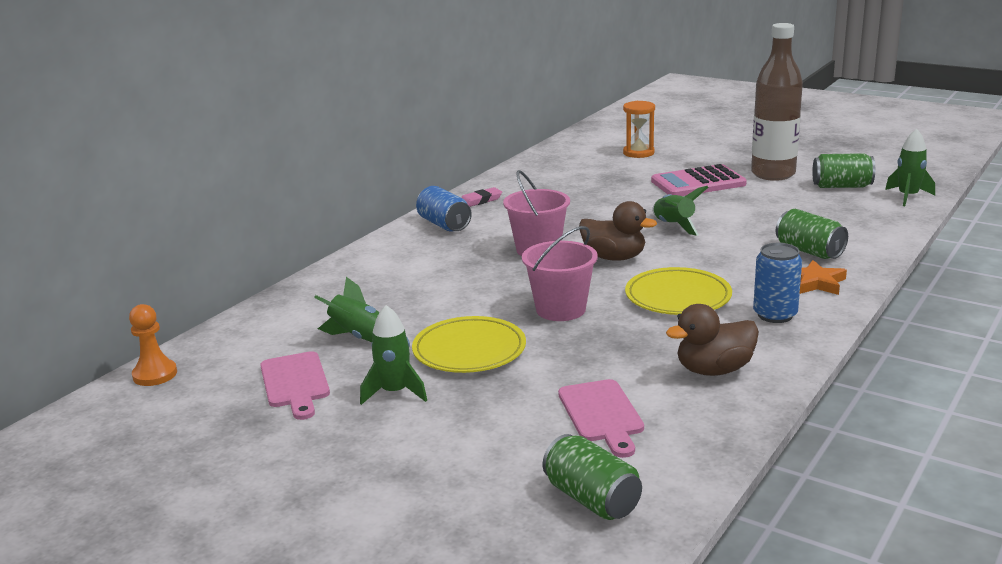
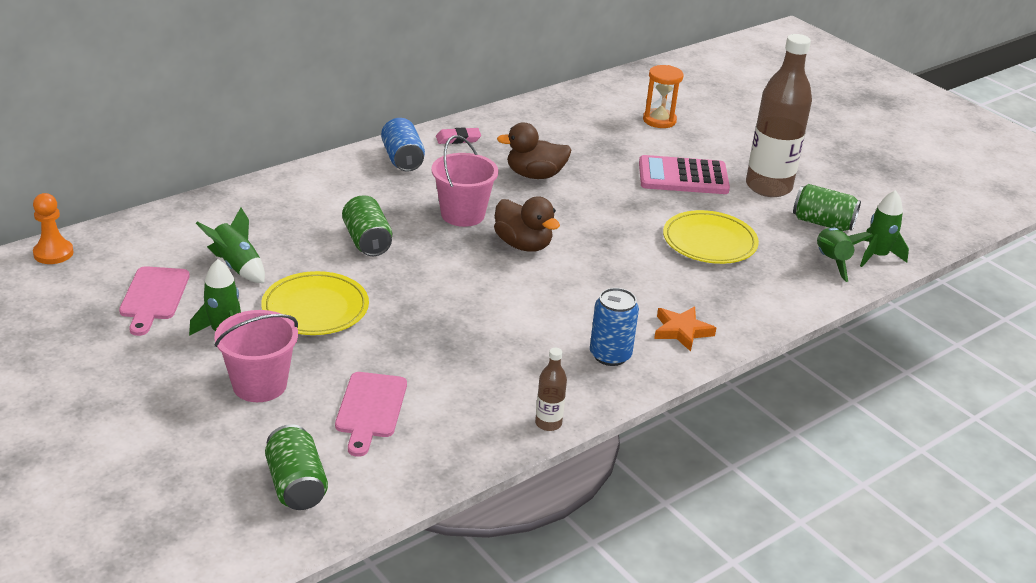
camera: 15 degrees right, 10 degrees up
(560, 309) = (426, 289): pink bucket -> pink bucket (259, 385)
(673, 226) = (611, 224): green rocket -> green rocket (831, 261)
(678, 297) = (541, 308): yellow plate -> yellow plate (709, 242)
(714, 370) = (502, 396): brown duck -> brown duck (535, 175)
(778, 379) = (548, 423): none -> brown bottle
(809, 251) = (712, 293): green can -> green can (367, 241)

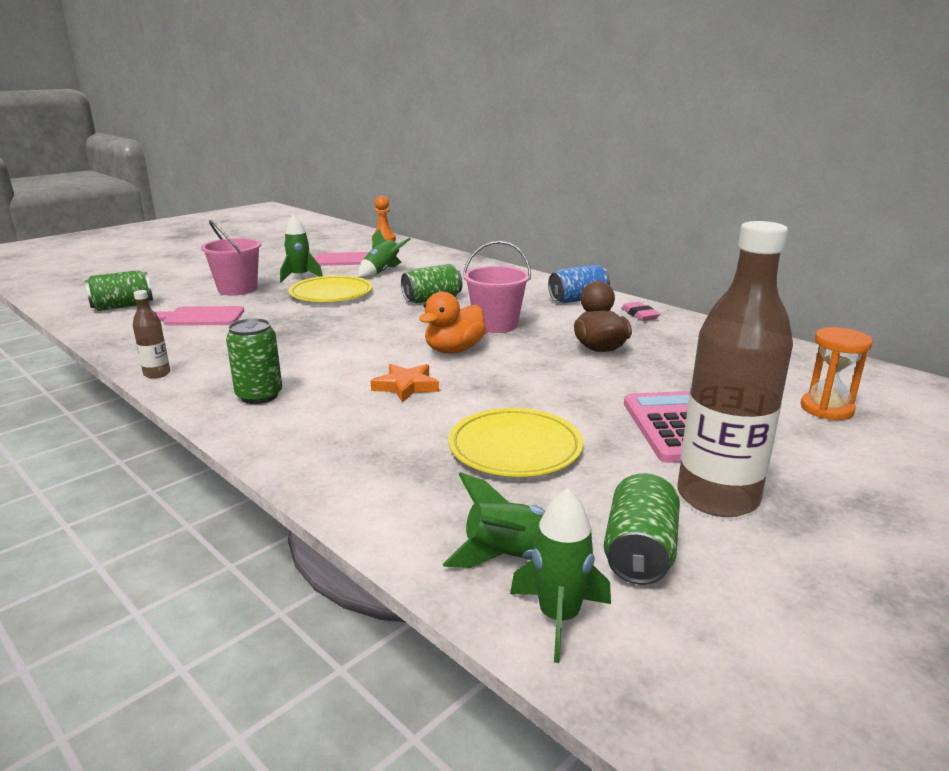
camera: 85 degrees right, 10 degrees down
(523, 245) = (454, 350): brown duck -> orange duck
(610, 355) = (259, 396): blue can -> green can
(681, 331) = (303, 432): orange star -> orange star (406, 386)

